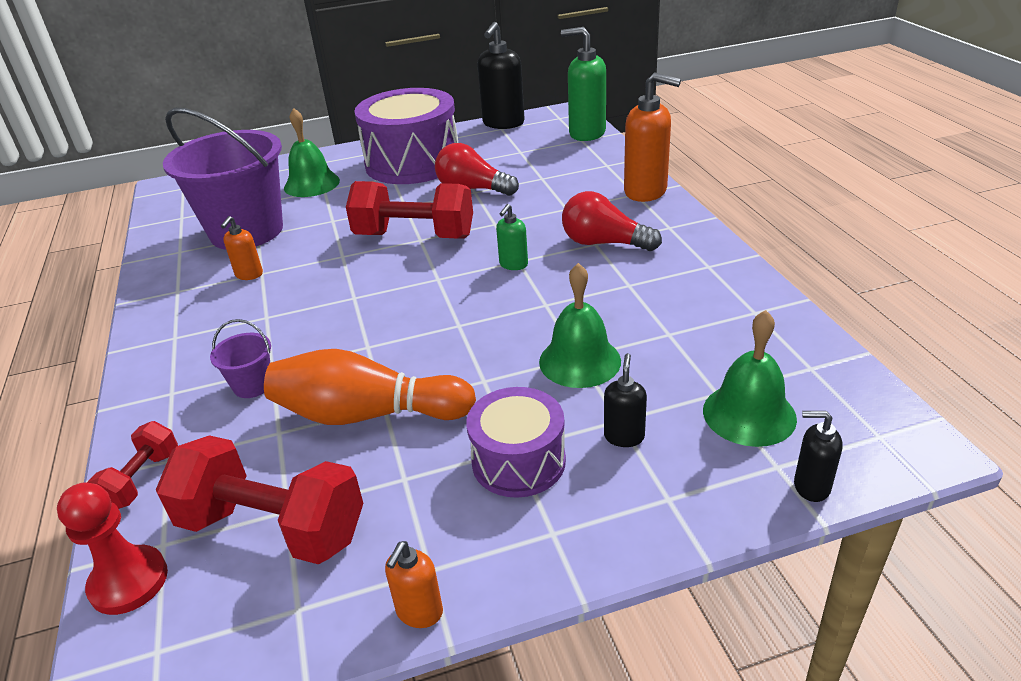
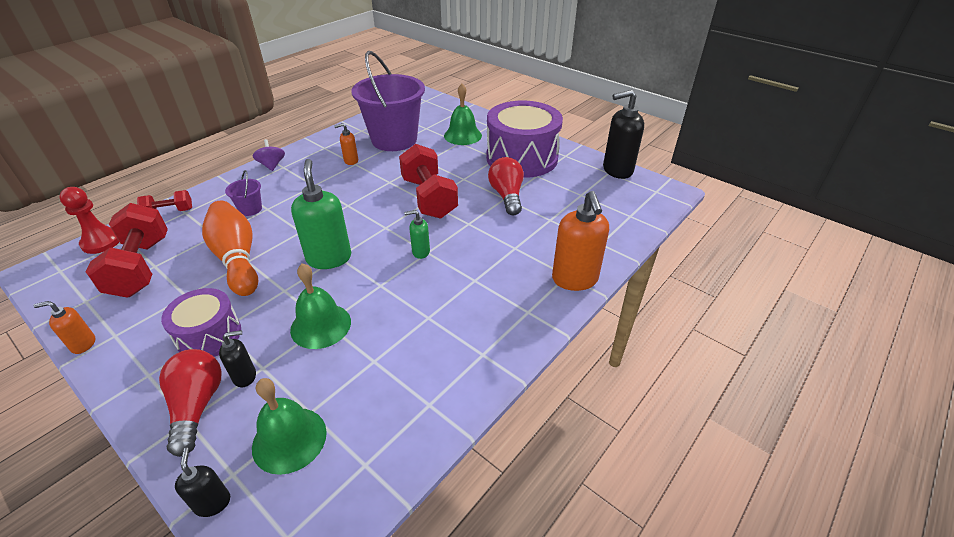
camera: 55 degrees right, 5 degrees up
(154, 347) = (272, 165): none -> purple spinning top
(586, 133) = (643, 214): green soap dispenser -> green soap dispenser (329, 258)
(604, 243) = (477, 284): red light bulb -> red light bulb (197, 406)

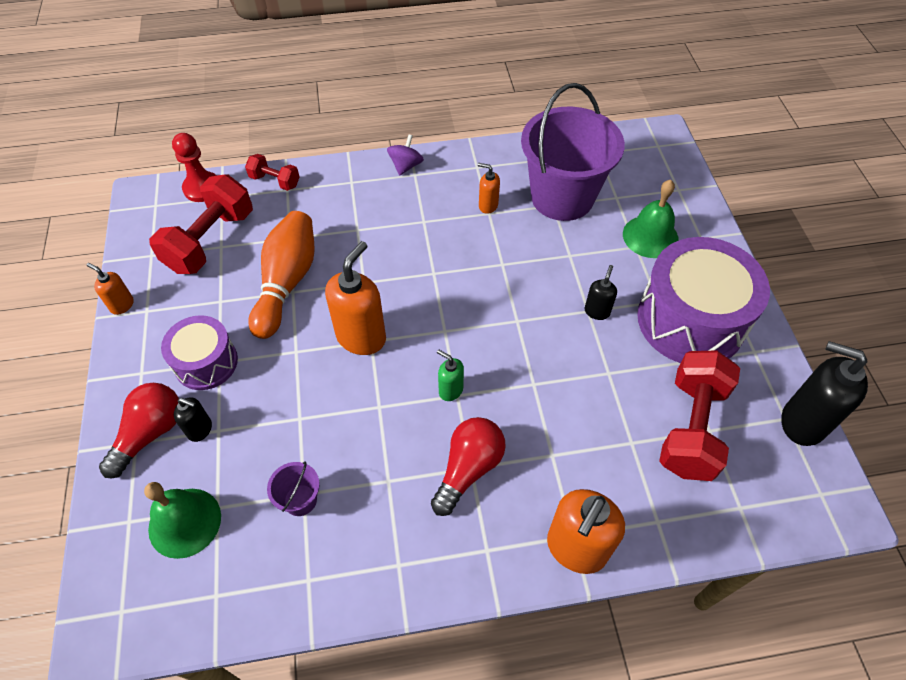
camera: 40 degrees right, 15 degrees up
(213, 503) = (101, 536): black soap dispenser -> black soap dispenser (597, 311)
(250, 209) = (342, 221): purple bucket -> purple bucket (300, 500)
(320, 325) = (293, 418): green bell -> none
(329, 258) = (361, 337): green soap dispenser -> orange soap dispenser
(429, 198) = (523, 316): red dumbbell -> red dumbbell (691, 427)
(507, 196) = (614, 371): red light bulb -> red light bulb (468, 469)

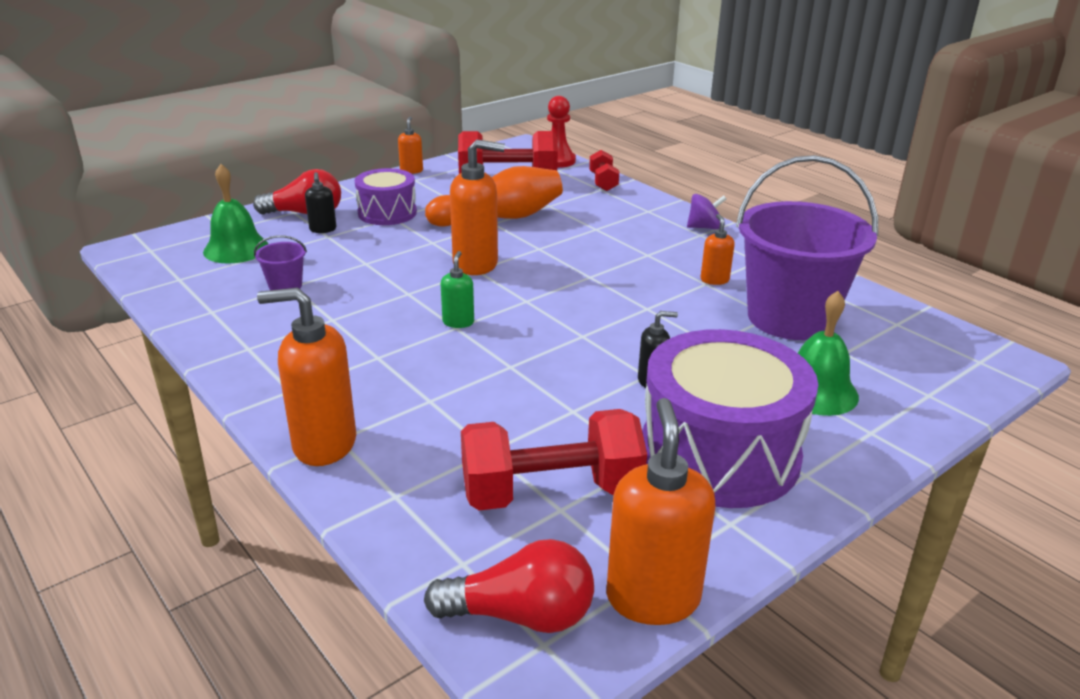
camera: 60 degrees right, 25 degrees down
(468, 469) = (375, 356): red light bulb -> red light bulb (520, 615)
(802, 422) = (652, 597): black soap dispenser -> orange soap dispenser

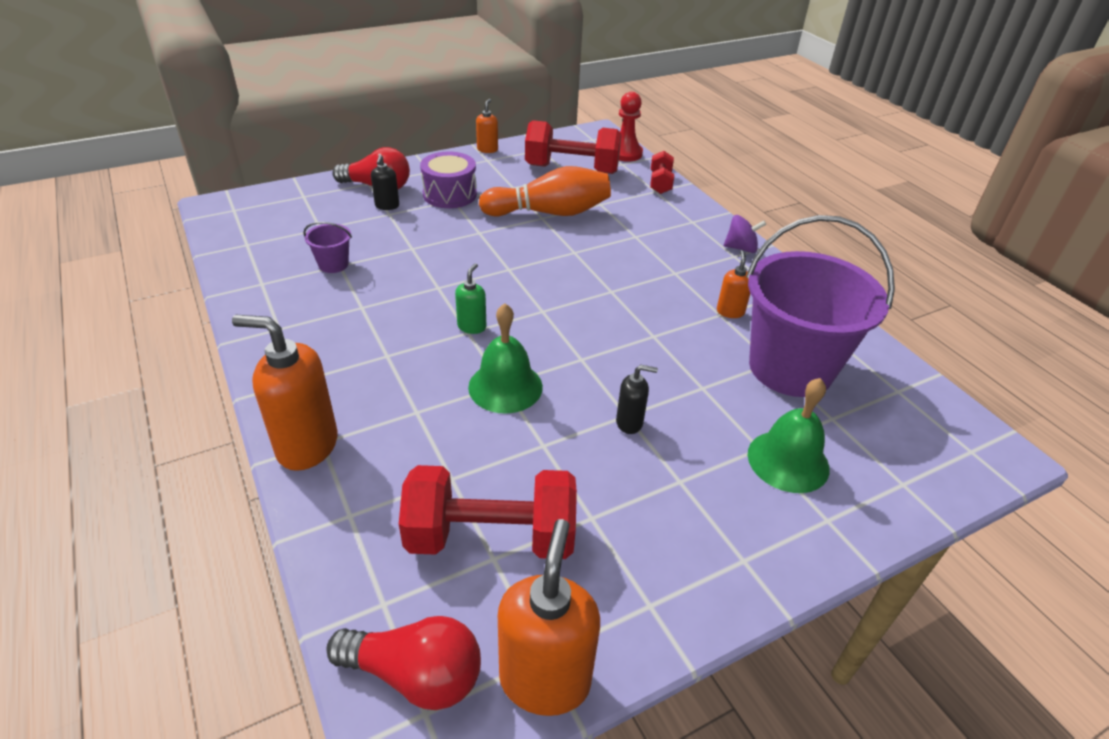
camera: 10 degrees right, 10 degrees up
(236, 249) = (305, 218): green bell -> green bell (505, 386)
(476, 264) = (510, 263): orange soap dispenser -> none
(719, 454) = (666, 520): purple drum -> none

